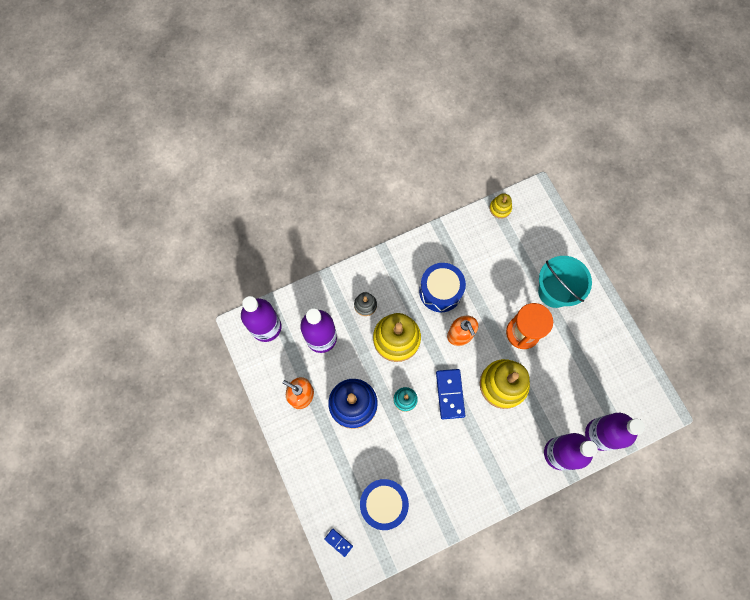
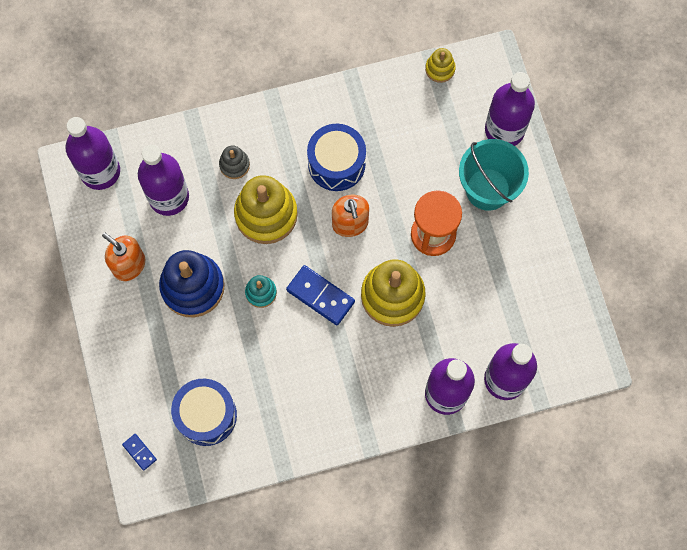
camera: 10 degrees right, 0 degrees up
(450, 394) = (320, 296): blue domino -> blue domino turned 60 degrees counterclockwise
(556, 245) = (504, 130): none -> purple bottle

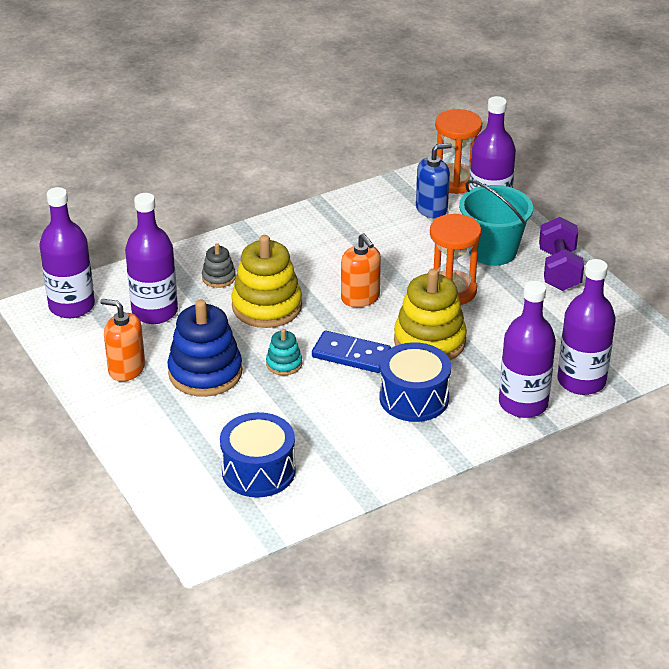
camera: 15 degrees left, 35 degrees down
(139, 452) = (189, 517): blue domino -> none
(336, 164) = (327, 259): blue drum -> blue drum (414, 398)
(440, 69) = (405, 182): yellow stacking toy -> none
(452, 115) = (431, 209): none -> blue soap dispenser
(487, 79) = (455, 181): none -> orange hourglass
(538, 231) = (559, 270): none -> purple dumbbell

